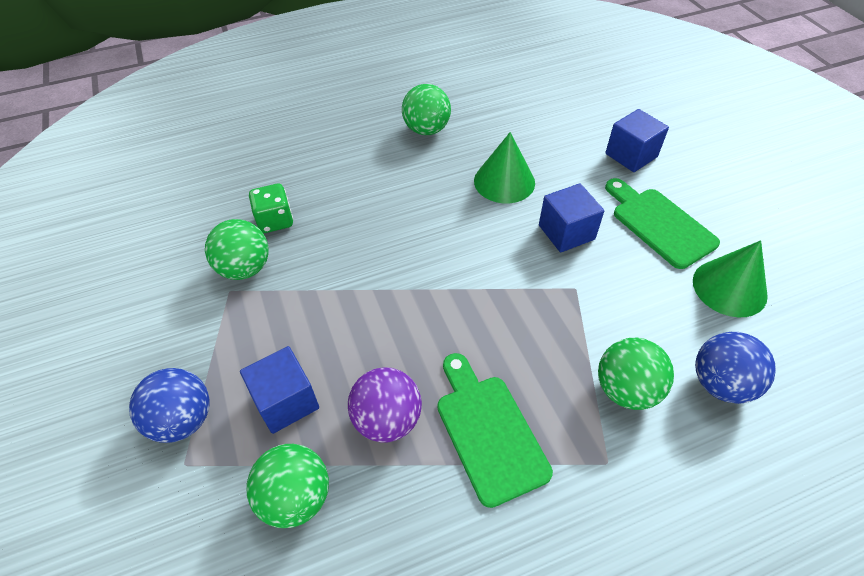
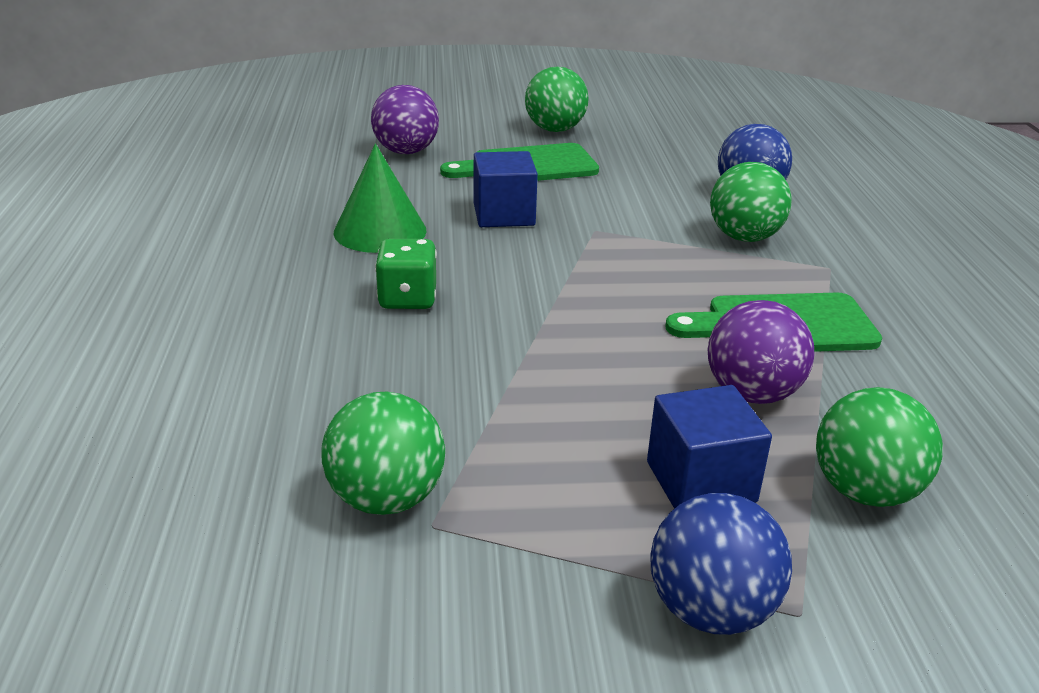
camera: 75 degrees left, 20 degrees down
(275, 221) = (286, 447): green dice -> green dice (407, 299)
(426, 130) = (204, 263): green ball -> green ball (555, 130)
(631, 155) = (406, 151): blue cube -> purple ball
(729, 287) = (635, 159): green cone -> none

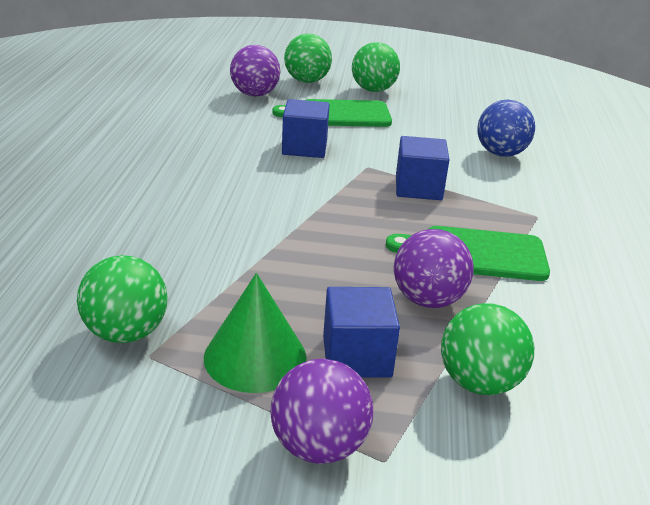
camera: 10 degrees right, 0 degrees up
(380, 231) = (209, 149): green cone -> green cone (255, 357)
(407, 299) = (206, 198): green dice -> none
(671, 250) = (418, 188): none -> blue cube
(710, 610) = (319, 446): blue ball -> purple ball
(744, 237) = (480, 185): green ball -> green ball (307, 81)

